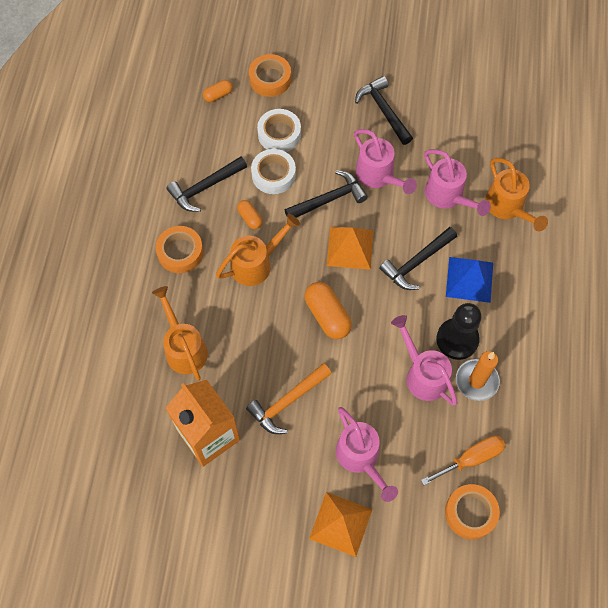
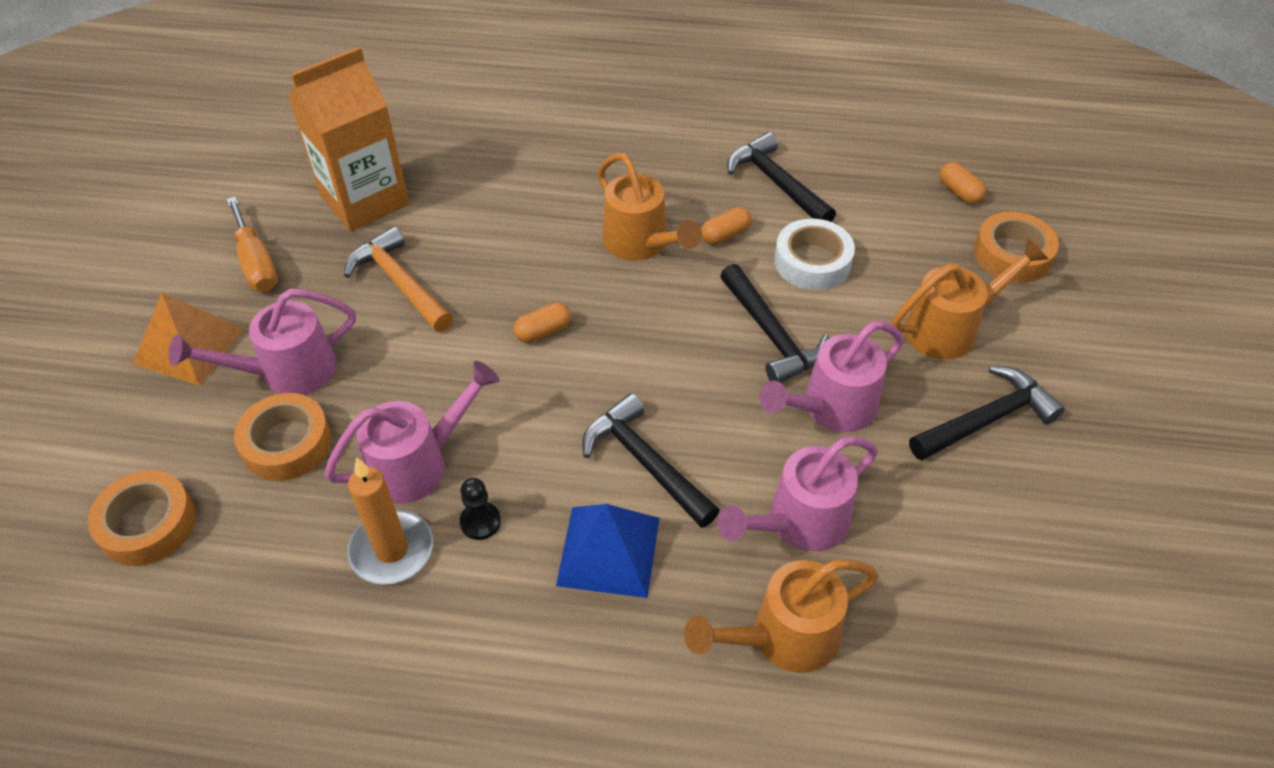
camera: 90 degrees right, 15 degrees down
(180, 252) = (660, 161): orange tape -> orange tape (287, 443)
(184, 347) = (504, 171): orange watering can -> orange watering can (950, 328)
(279, 134) = (897, 268): white tape -> none
(327, 316) = (543, 331): orange capsule -> orange capsule, size x0.56
(350, 248) = (674, 363): orange pyramid -> none
(457, 339) = (480, 522): black pawn -> black pawn, size x0.49
(471, 459) = (244, 531): orange screwdriver -> orange screwdriver (256, 263)

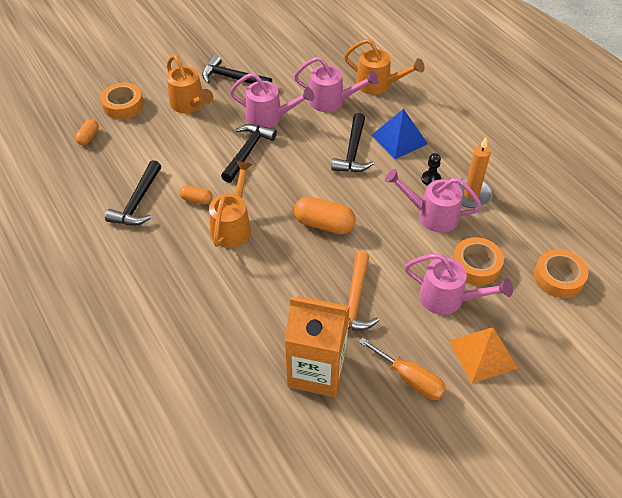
camera: 130 degrees left, 0 degrees up
(256, 263) = (410, 379): orange screwdriver -> orange screwdriver turned 105 degrees clockwise
(543, 331) = (324, 224): orange capsule -> orange capsule, size x1.79
(812, 262) = (187, 161): white tape -> none
(950, 328) = (190, 105): orange watering can -> orange watering can turned 150 degrees counterclockwise

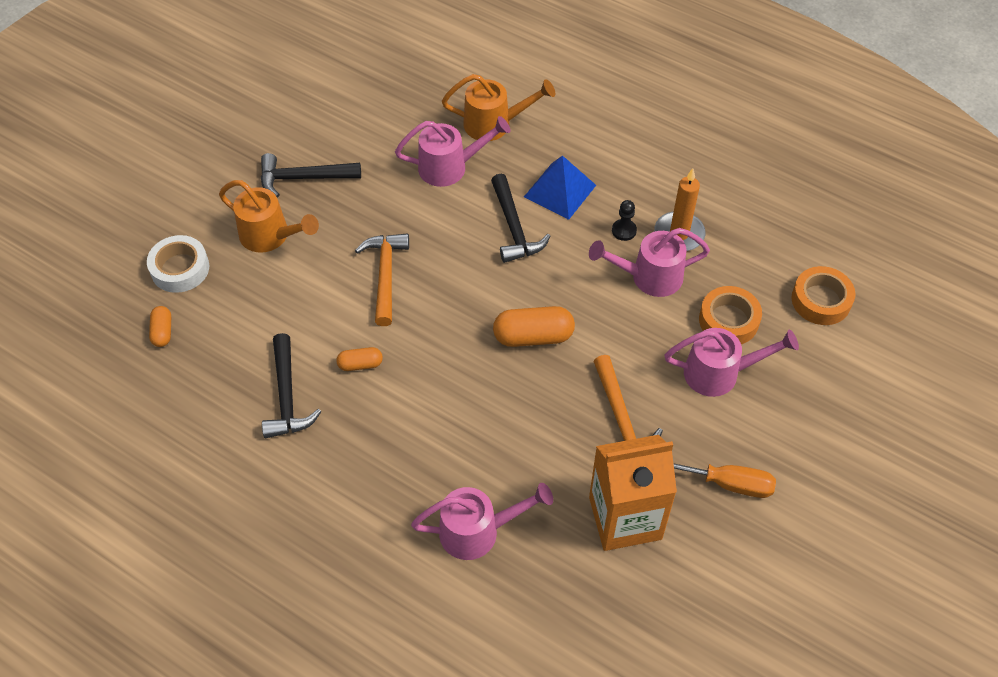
camera: 25 degrees left, 5 degrees up
(123, 105) = (180, 269): orange tape -> white tape
(233, 226) = (426, 381): orange watering can -> none
(247, 152) = (385, 275): black hammer -> orange hammer
(270, 117) = (385, 217): pink watering can -> pink watering can (478, 531)
(482, 354) = (788, 423): orange pyramid -> none

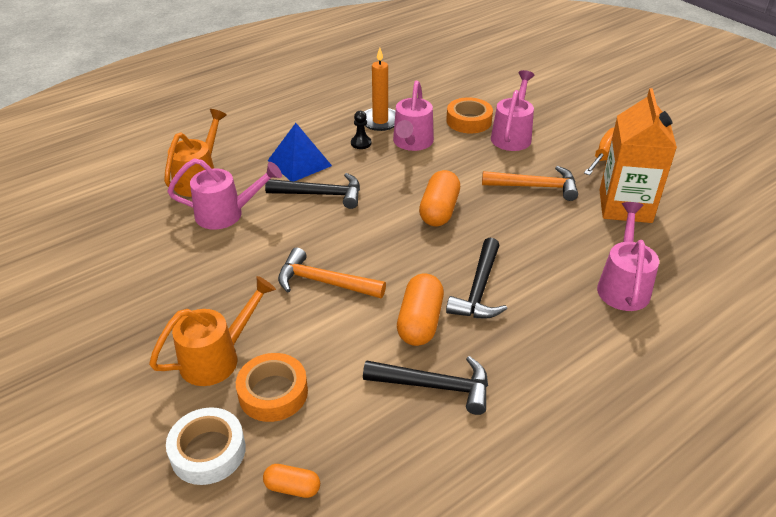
camera: 70 degrees left, 15 degrees down
(303, 178) = (159, 315): black hammer -> black hammer (479, 289)
(360, 364) = (420, 322): orange capsule -> orange capsule, size x1.79
(450, 167) = (227, 214): pink watering can -> pink watering can turned 75 degrees clockwise
(821, 300) = (470, 84): orange tape -> orange tape (273, 393)

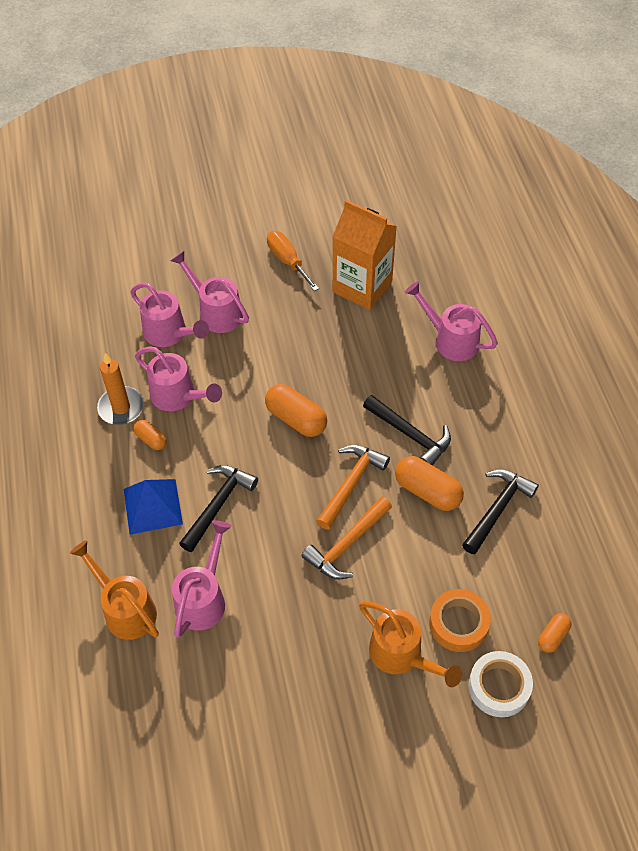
camera: 65 degrees left, 15 degrees up
(218, 357) = (402, 655): orange watering can -> orange watering can turned 150 degrees clockwise
(361, 143) = (151, 439): black pawn -> orange capsule
(468, 121) = (170, 334): orange tape -> pink watering can
(535, 187) = (302, 333): orange hammer -> orange hammer (351, 484)

